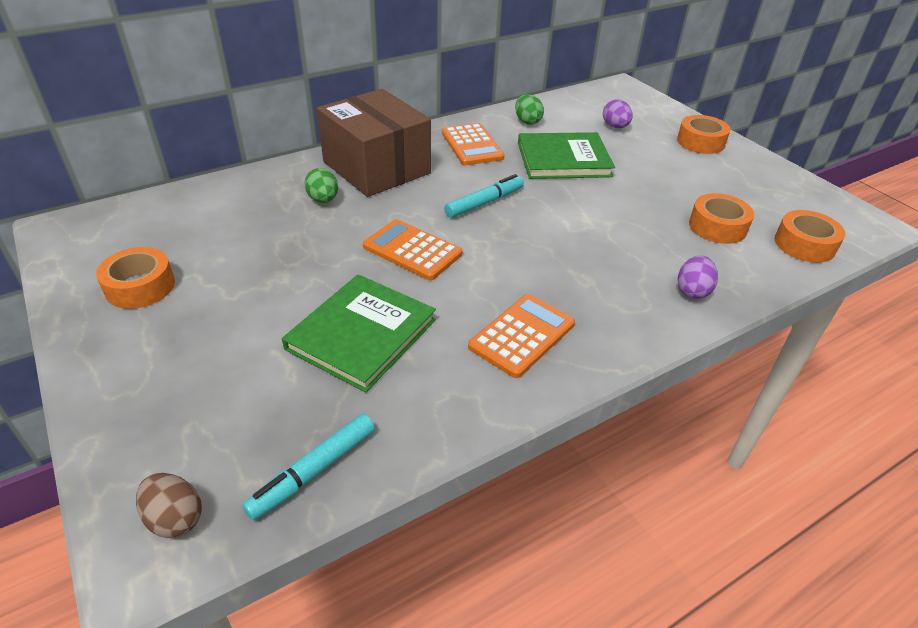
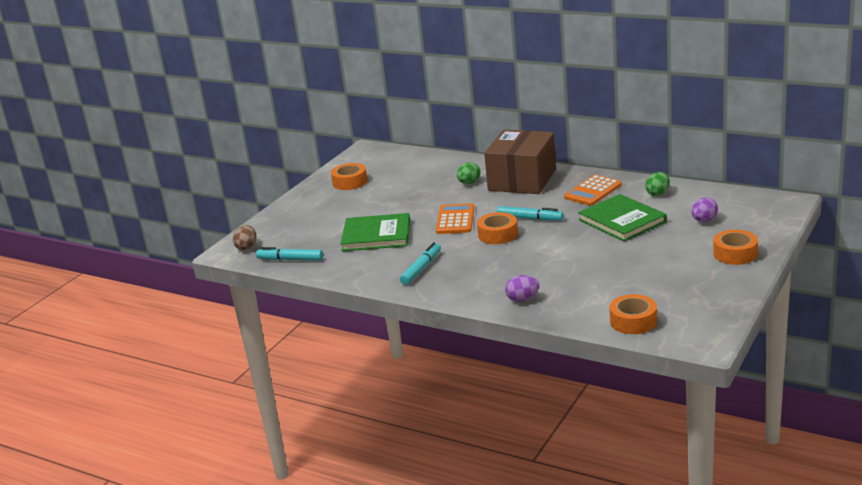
camera: 65 degrees right, 15 degrees down
(522, 335) = (421, 268): orange calculator -> turquoise marker
(717, 227) = (611, 289): orange tape -> orange tape (498, 234)

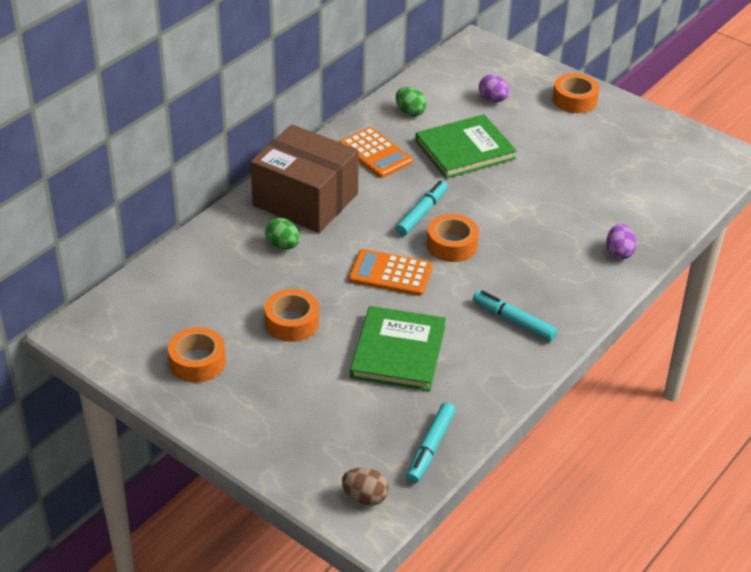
camera: 85 degrees left, 15 degrees up
(633, 321) = (688, 189): orange tape -> orange tape (292, 322)

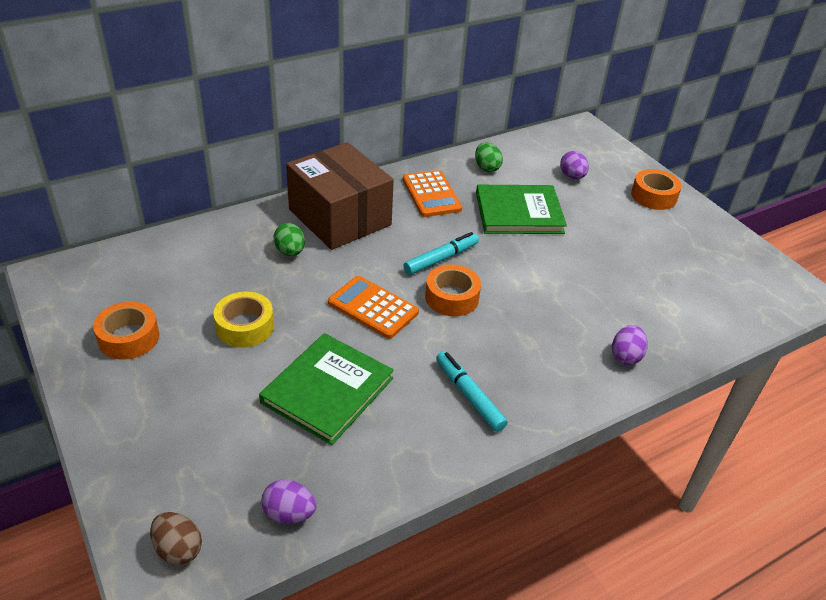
camera: 20 degrees right, 0 degrees up
(292, 322) = (245, 327): orange tape -> yellow tape
(430, 448) = (289, 513): turquoise marker -> purple egg

